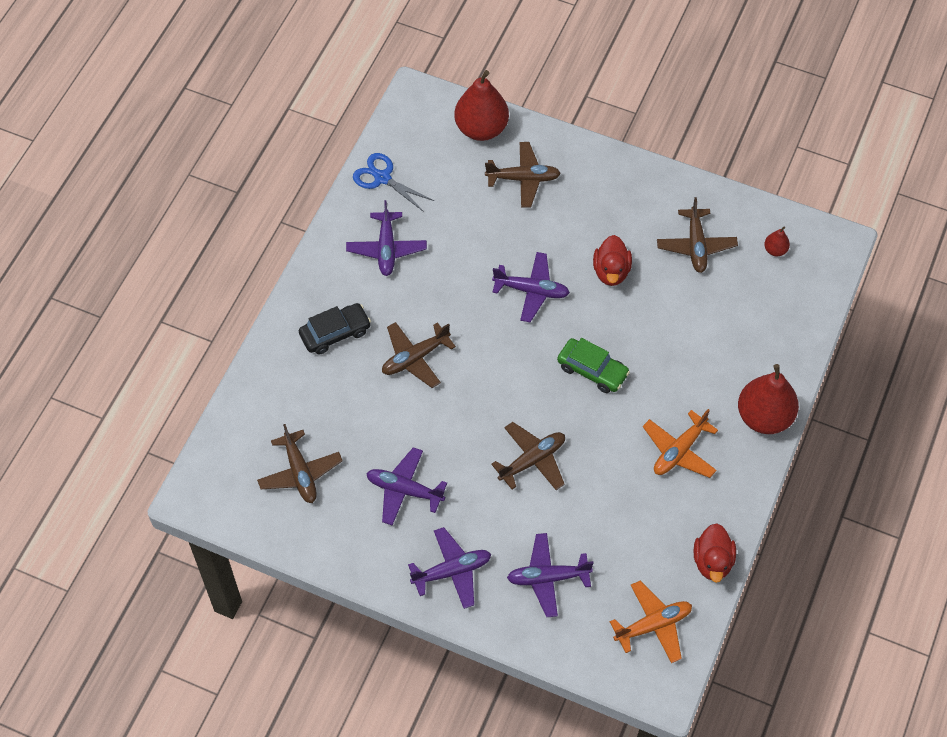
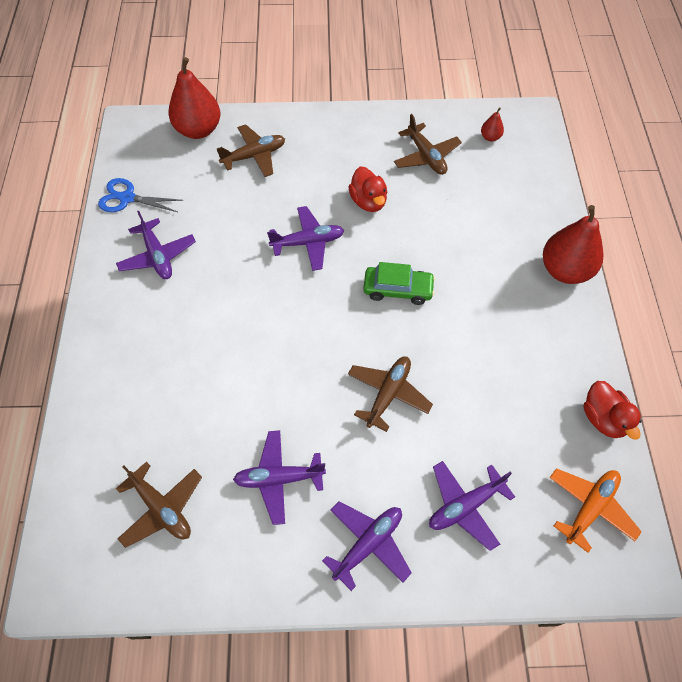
camera: 25 degrees left, 0 degrees up
(335, 333) = (140, 351): black car -> none
(415, 358) = (229, 343): brown plane -> none
(679, 451) = (513, 329): orange plane -> none

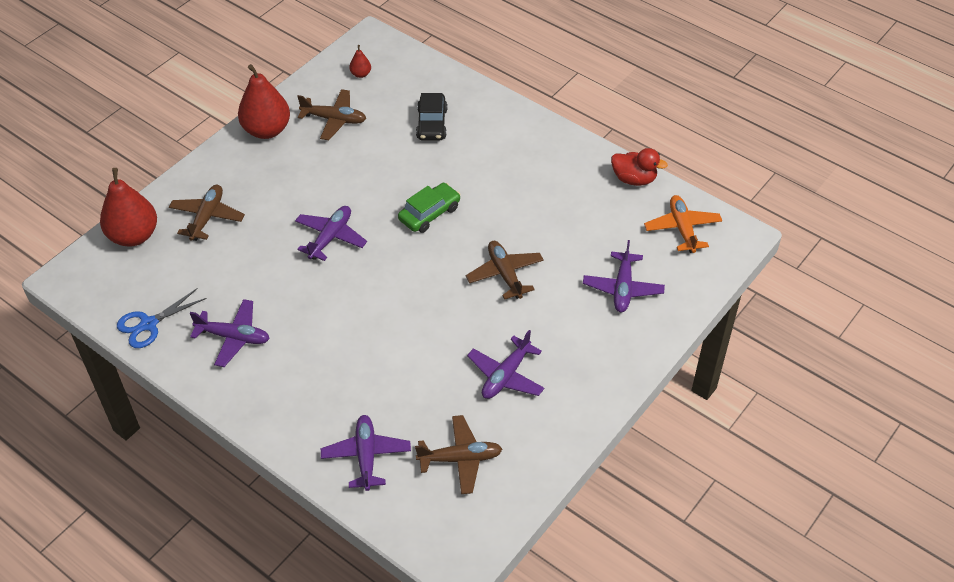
camera: 50 degrees left, 10 degrees down
(368, 201) = (335, 179): red duck -> none
(368, 544) = (599, 356): purple plane -> purple plane (366, 456)
(493, 220) = (432, 124): none -> black car
(565, 270) = (513, 118): red pear -> red pear (267, 130)

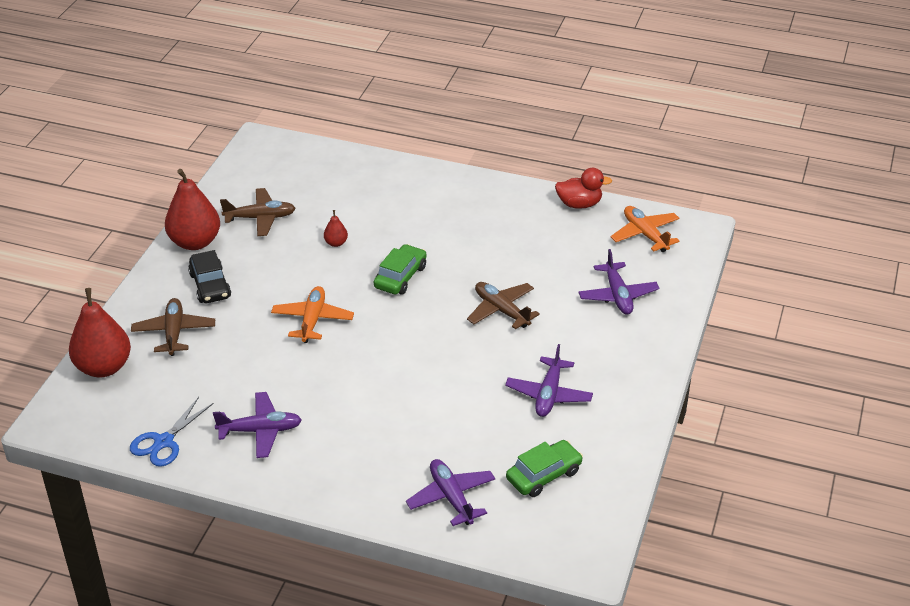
camera: 20 degrees left, 10 degrees down
(330, 237) = (312, 320): purple plane -> orange plane
(361, 74) = (266, 173): red pear -> red pear (336, 243)
(432, 124) = (361, 200): black car -> black car (210, 285)
(460, 459) = (543, 475): brown plane -> green car

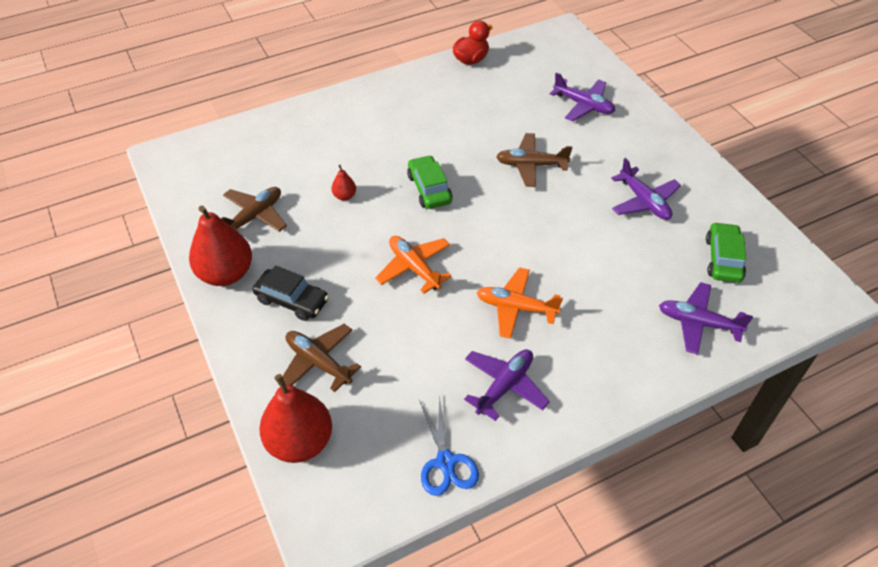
camera: 45 degrees left, 10 degrees up
(645, 234) = (539, 54): orange plane -> orange plane (516, 307)

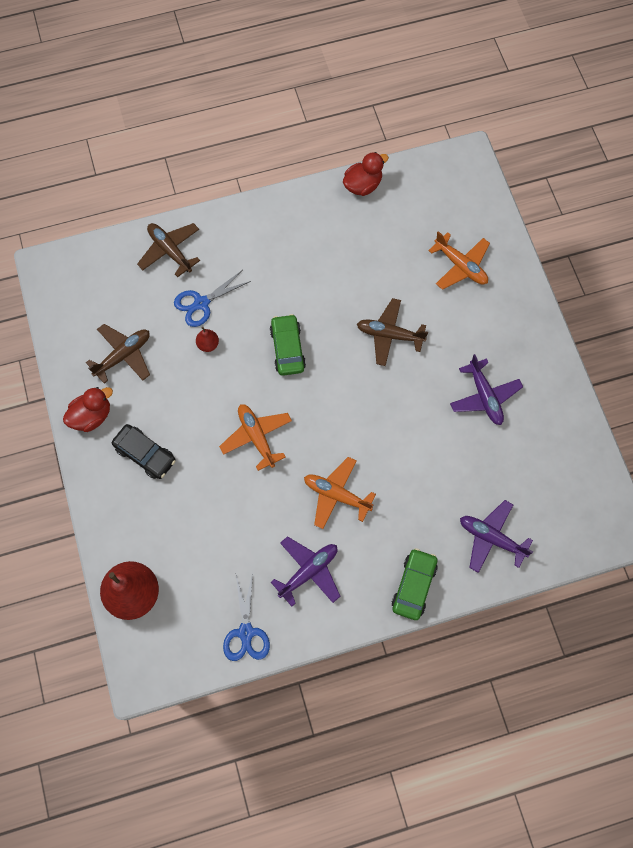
camera: 10 degrees right, 20 degrees up
(226, 274) = (92, 416): red pear -> red duck
(318, 362) = (159, 521): brown plane -> brown plane (170, 251)
(331, 164) = (201, 303): none -> blue scissors
(583, 105) = (460, 266): purple plane -> orange plane
(723, 259) = (536, 474): green car -> green car (413, 585)

